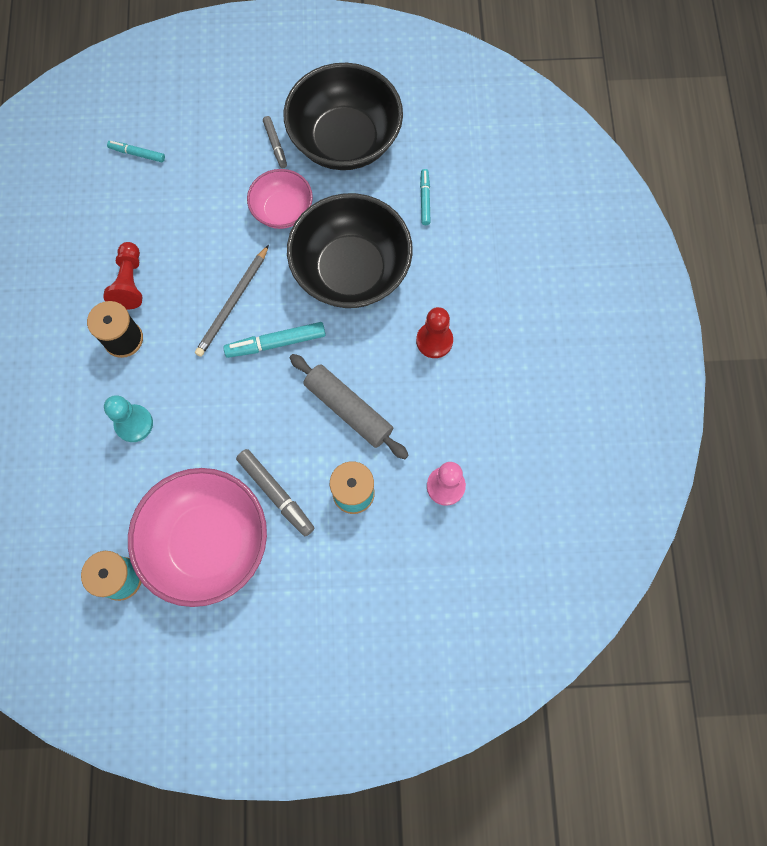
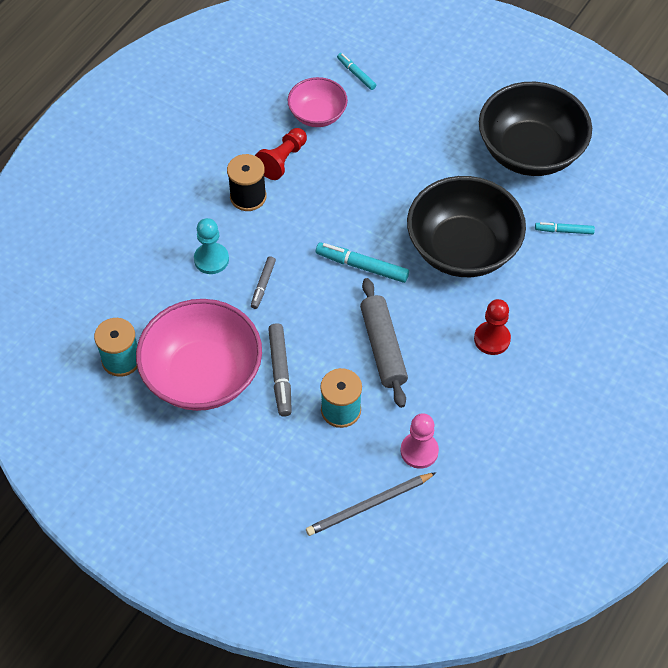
camera: 35 degrees right, 15 degrees down
(232, 303) = (350, 219): grey pencil -> grey pencil (369, 505)
(275, 145) = (470, 125): grey marker -> grey marker (263, 285)
(282, 210) = (439, 175): pink bowl -> pink bowl (317, 115)
(425, 199) = (564, 231): turquoise marker -> turquoise marker turned 120 degrees counterclockwise

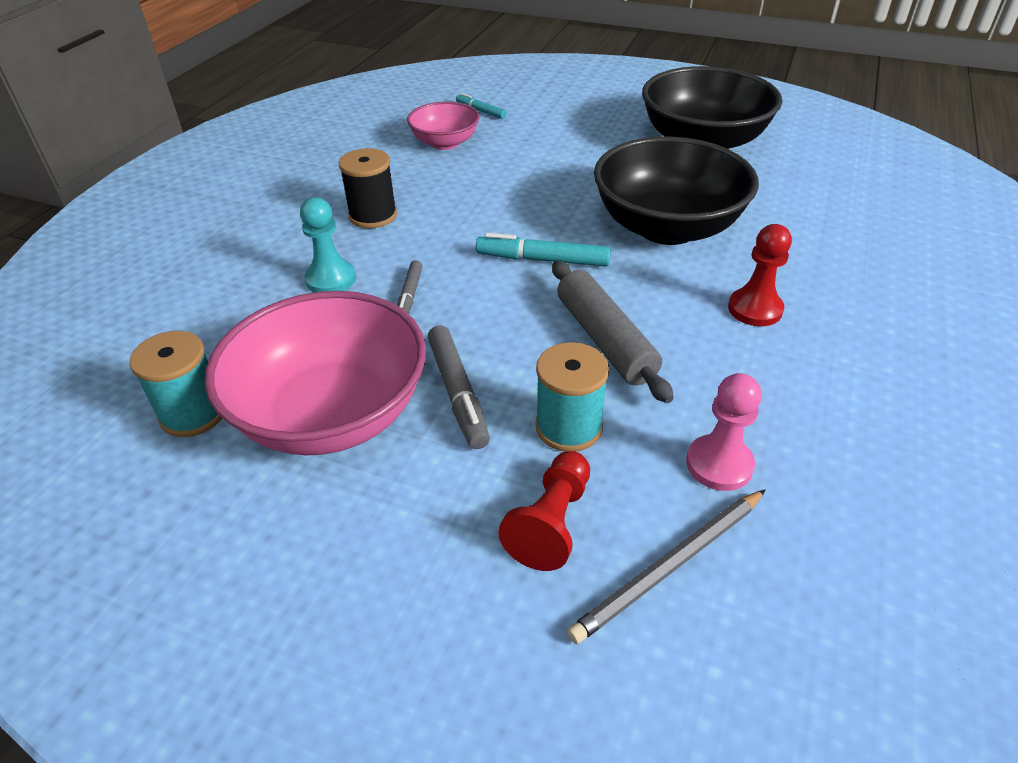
camera: 10 degrees left, 15 degrees down
(282, 160) = (411, 181): red pawn -> red pawn (551, 522)
(564, 231) = (782, 197): turquoise marker -> none

